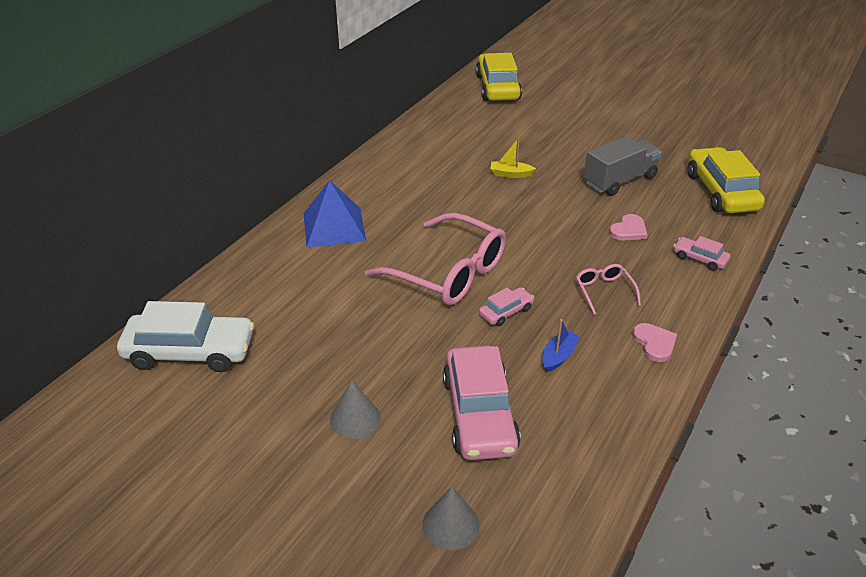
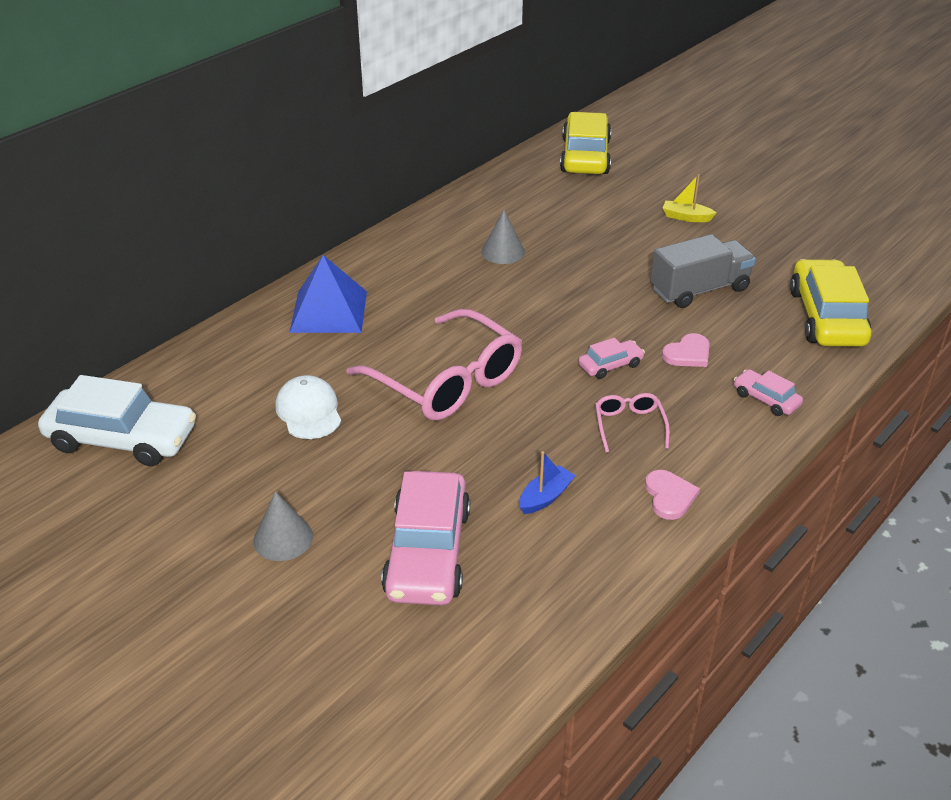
camera: 10 degrees right, 0 degrees up
(343, 310) = (309, 411): none -> white cap
(450, 525) = (353, 672): grey cone -> grey cone (503, 252)
(506, 312) = (500, 436): pink car -> pink car (610, 365)
(510, 174) = (563, 268): yellow boat -> yellow boat (686, 217)

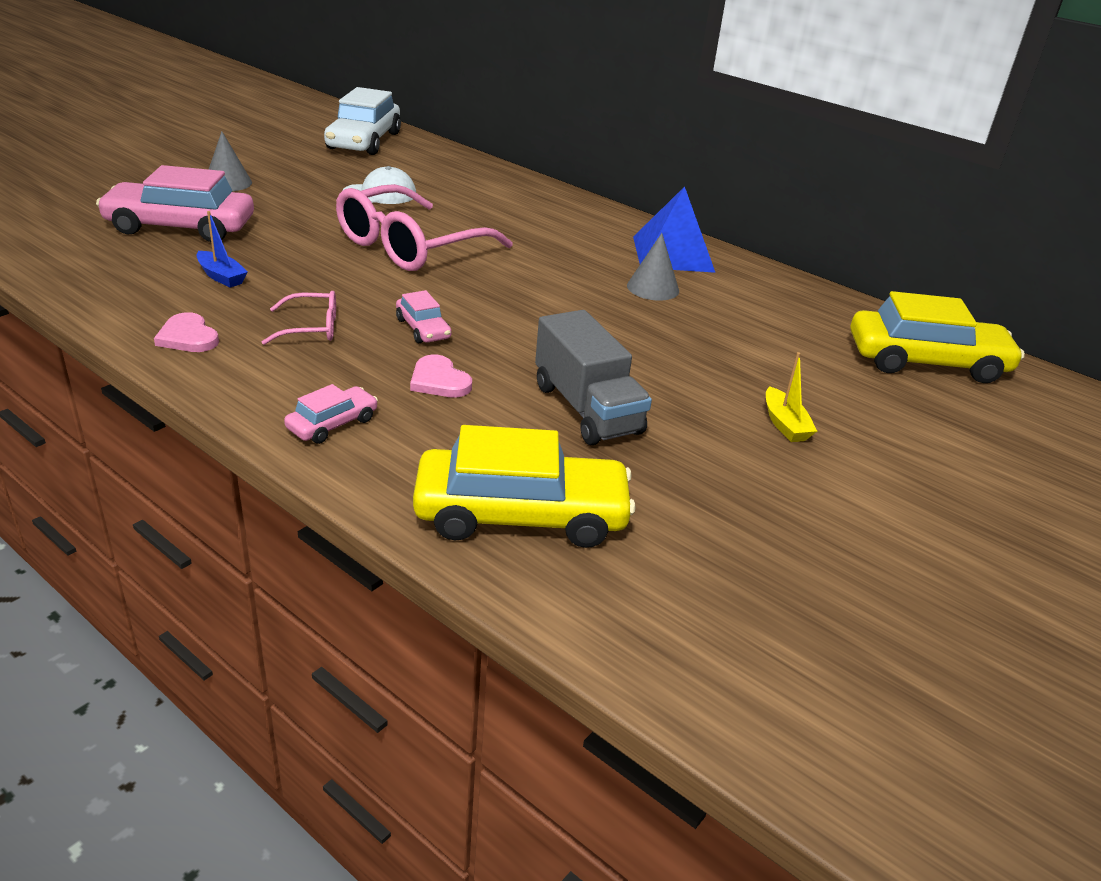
camera: 85 degrees right, 5 degrees down
(329, 311) = (528, 205): blue pyramid -> blue pyramid (673, 254)
(669, 496) = (188, 337): pink heart -> pink heart turned 60 degrees clockwise
(686, 217) = (784, 424): yellow boat -> yellow boat turned 150 degrees clockwise

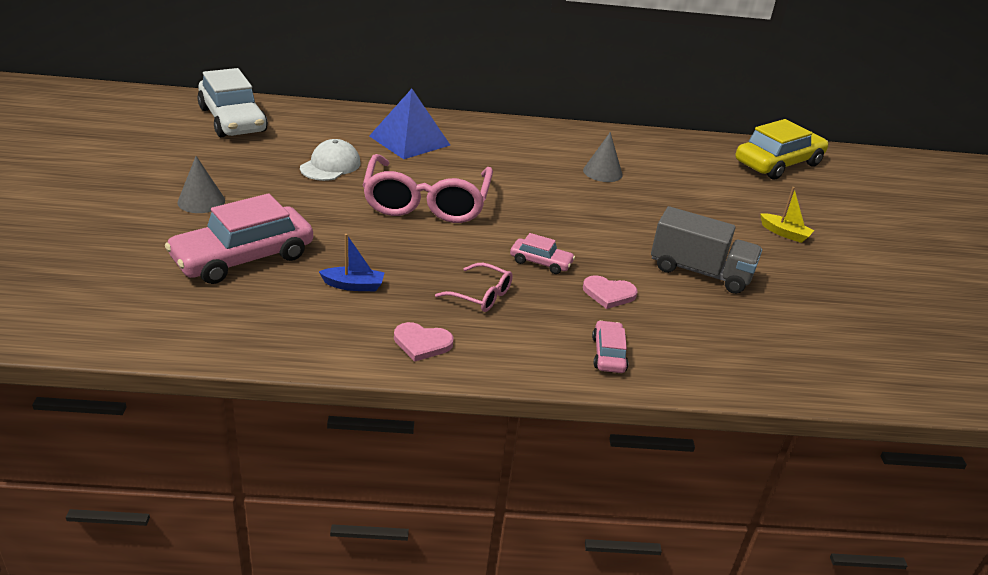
camera: 40 degrees left, 0 degrees up
(311, 328) = (481, 295): pink glasses -> pink glasses turned 75 degrees clockwise
(521, 514) = (773, 352): yellow car -> none
(673, 254) = (574, 141): blue pyramid -> blue pyramid (409, 140)

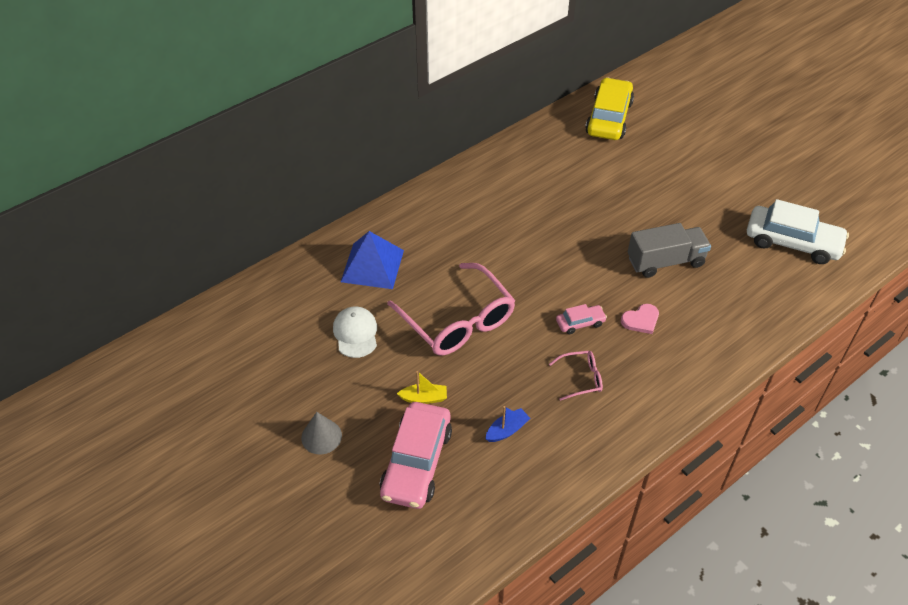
camera: 35 degrees left, 15 degrees up
(232, 120) = (225, 339): white car -> white car (792, 242)
(422, 343) = (595, 443): pink heart -> none
(602, 172) = (523, 206): grey cone -> none
(608, 354) = (688, 369): pink car -> none
(784, 233) = (673, 189): yellow boat -> yellow boat (424, 398)

